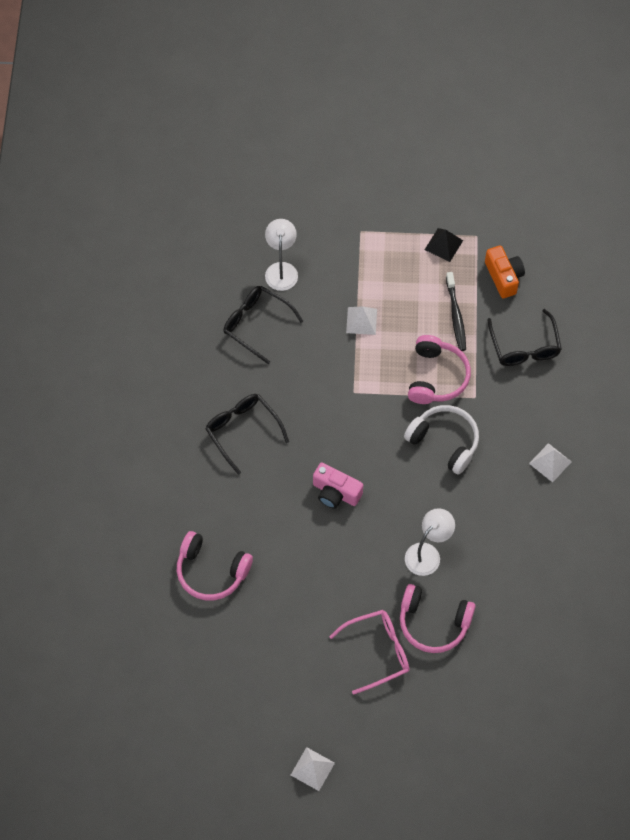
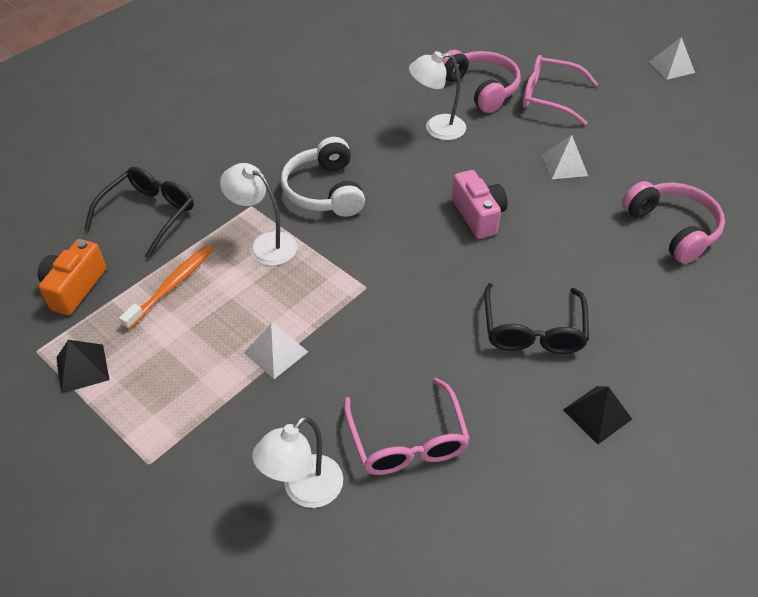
camera: 140 degrees left, 15 degrees down
(177, 404) = (597, 414): none -> black pyramid
(256, 324) = (407, 440): black glasses -> pink glasses
(436, 377) = (264, 245): pink headphones -> white lamp
(456, 315) = (172, 286): black toothbrush -> orange toothbrush
(550, 462) = (253, 124): white pyramid -> white pyramid (564, 165)

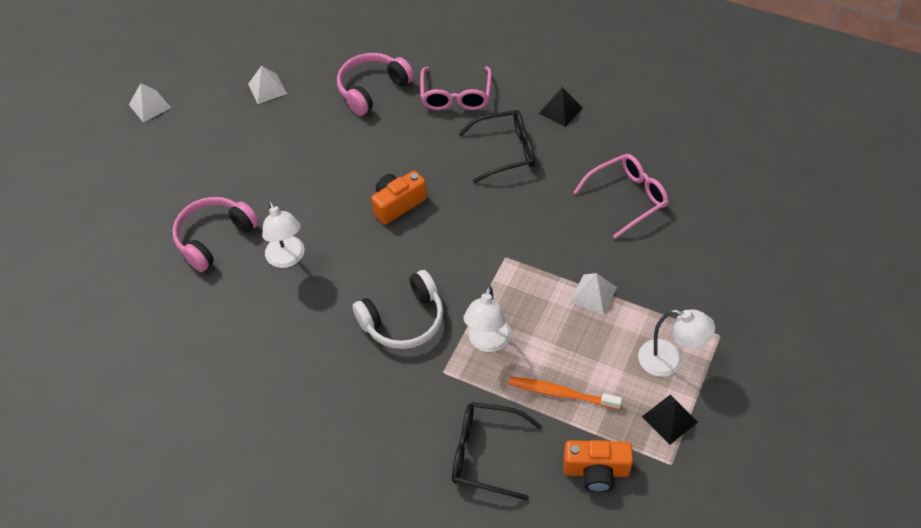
camera: 105 degrees left, 5 degrees up
(304, 490) = (690, 240): white lamp -> white lamp (669, 361)
(478, 215) = (398, 204): pink camera -> orange camera
(549, 97) = (217, 184): pink glasses -> pink glasses (456, 96)
(564, 165) = (315, 160): white pyramid -> white pyramid (267, 89)

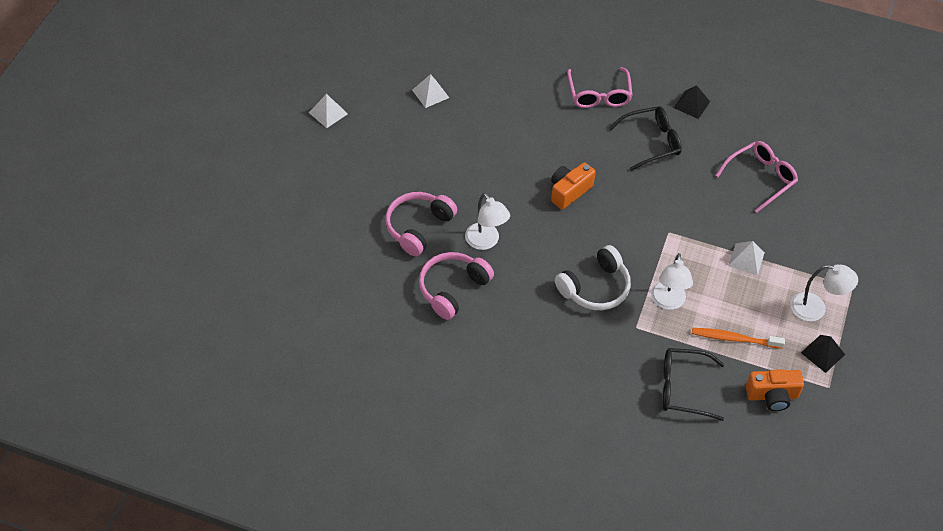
camera: 10 degrees left, 0 degrees up
(372, 89) = (524, 91): pink headphones -> pink headphones (452, 289)

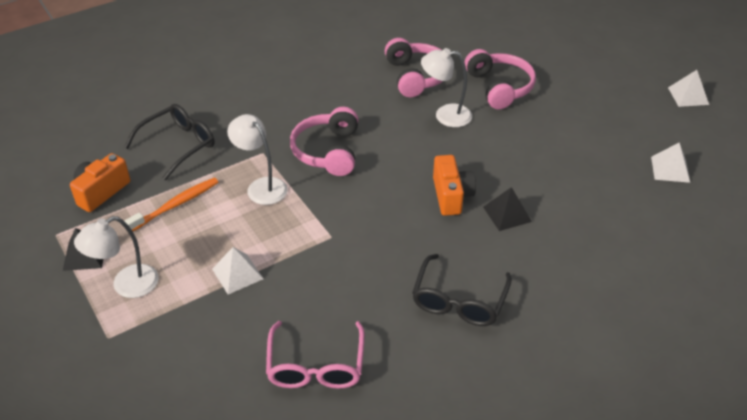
camera: 130 degrees right, 10 degrees down
(595, 288) = (327, 151): white headphones -> pink headphones
(599, 95) = (571, 300): pink glasses -> none
(691, 104) = (486, 381): black pyramid -> black pyramid (507, 214)

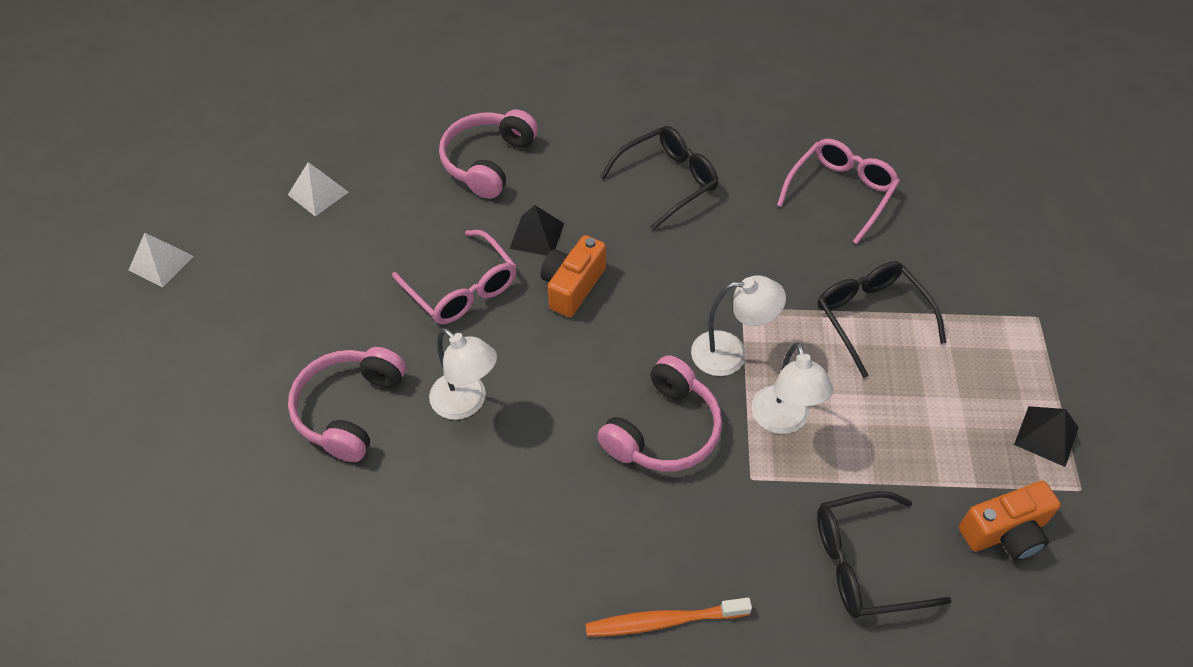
camera: 145 degrees left, 10 degrees up
(126, 285) = (1003, 367): white lamp -> white lamp (731, 353)
(176, 205) = (907, 452): orange toothbrush -> orange toothbrush (663, 621)
(237, 274) = (871, 318): white pyramid -> black glasses
(416, 76) = (433, 501): pink headphones -> pink headphones (487, 162)
(514, 162) = (462, 289): none -> pink glasses

